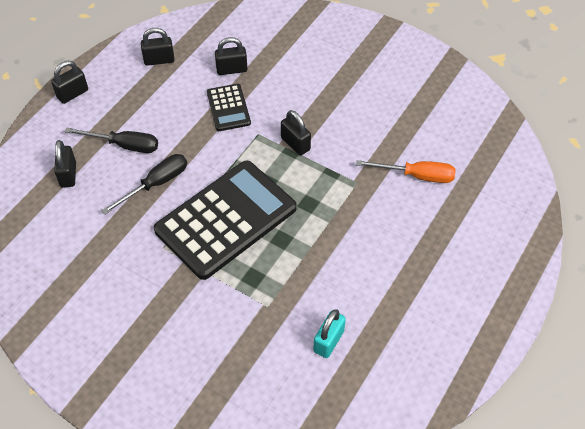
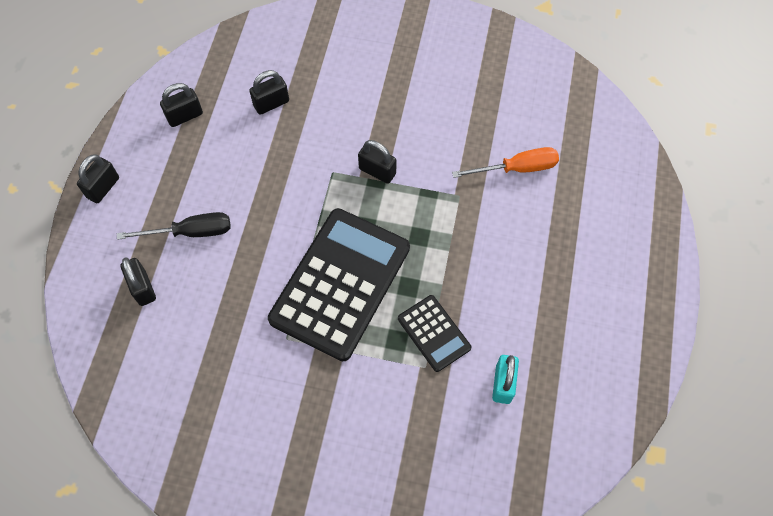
camera: 20 degrees left, 10 degrees up
(156, 184) = (247, 267): black screwdriver -> none
(228, 108) = (287, 151): black calculator -> black calculator (434, 333)

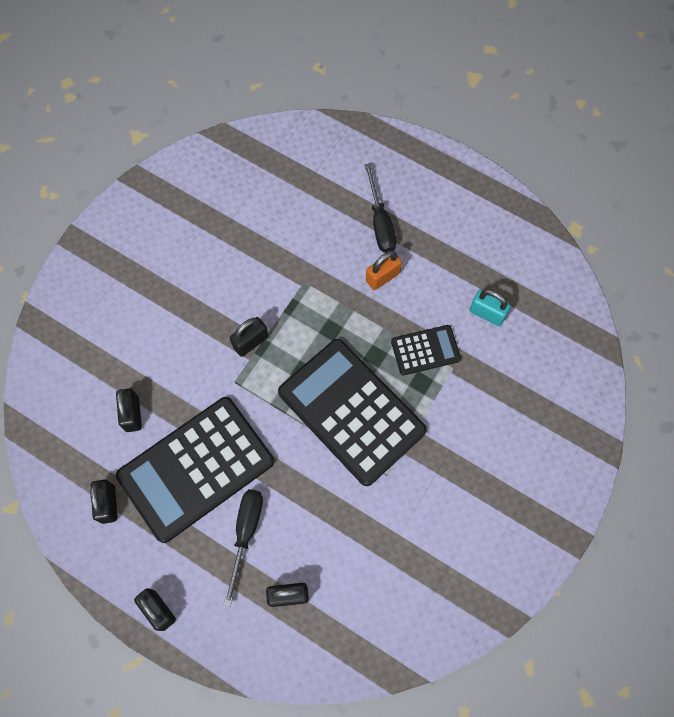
camera: 70 degrees left, 5 degrees up
(238, 170) = (196, 468): none -> black calculator
(498, 265) = (382, 277): none -> orange padlock
(517, 168) = (297, 226): orange screwdriver -> none
(559, 243) = (380, 222): none -> black screwdriver

